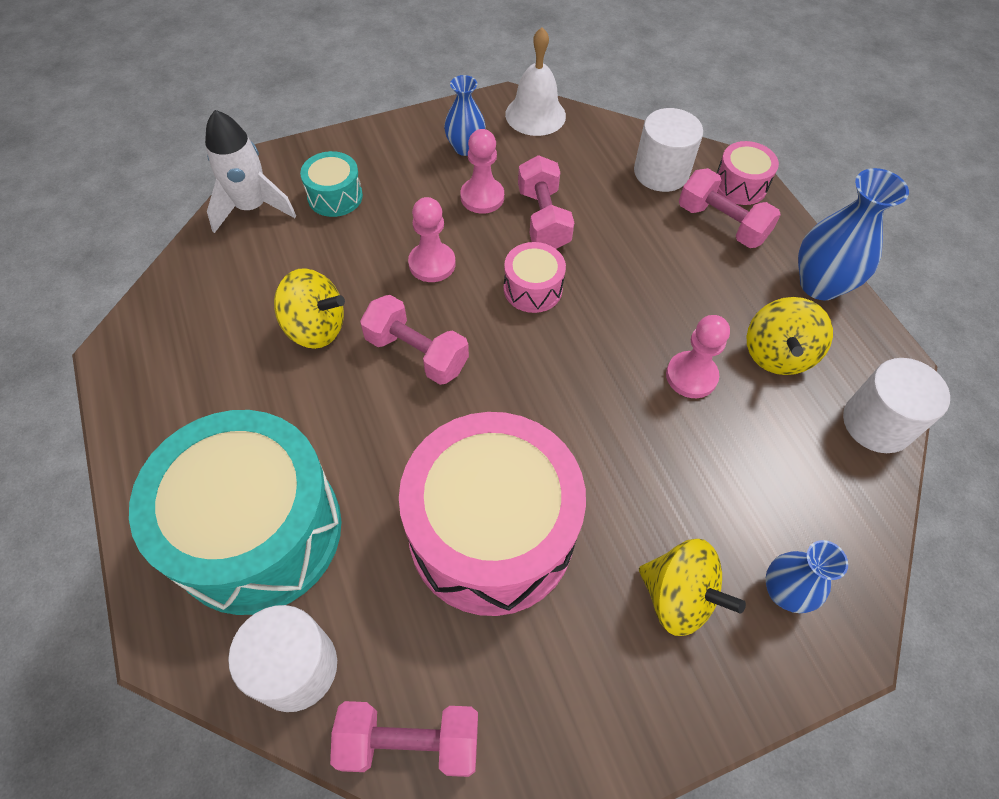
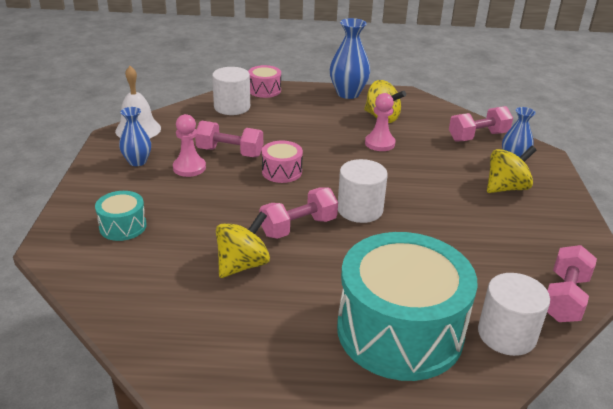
camera: 65 degrees left, 25 degrees down
(252, 208) = (90, 270): white rocket -> none
(432, 264) = (228, 201): pink pawn -> none
(491, 532) = (444, 234): pink drum -> none
(721, 223) = (286, 103): pink dumbbell -> pink dumbbell (478, 136)
(877, 423) = (436, 109): white cylinder -> white cylinder (360, 209)

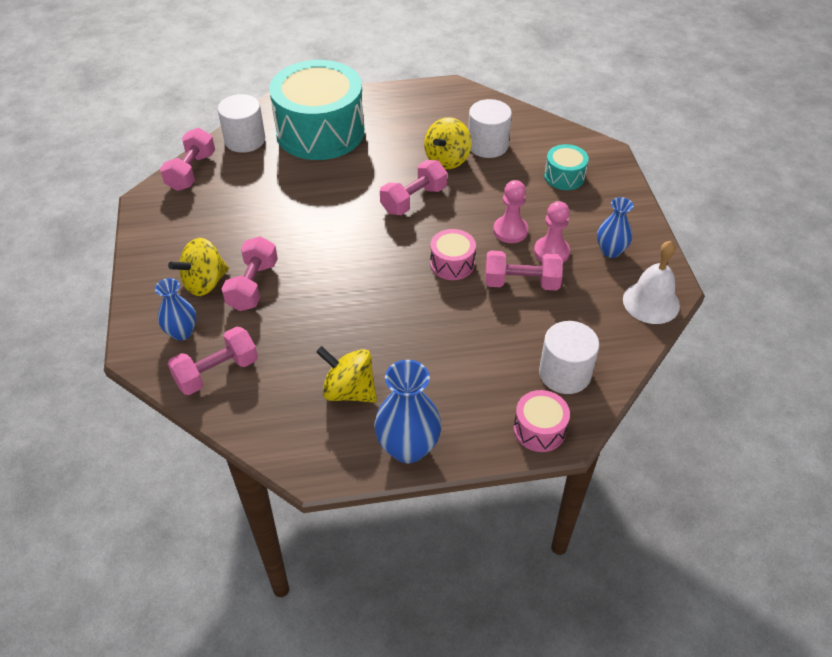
camera: 170 degrees right, 15 degrees up
(360, 209) = (360, 228): white cylinder -> white cylinder (487, 145)
(379, 143) = (348, 332): pink pawn -> pink pawn (510, 231)
(461, 180) = (253, 286): none -> pink dumbbell

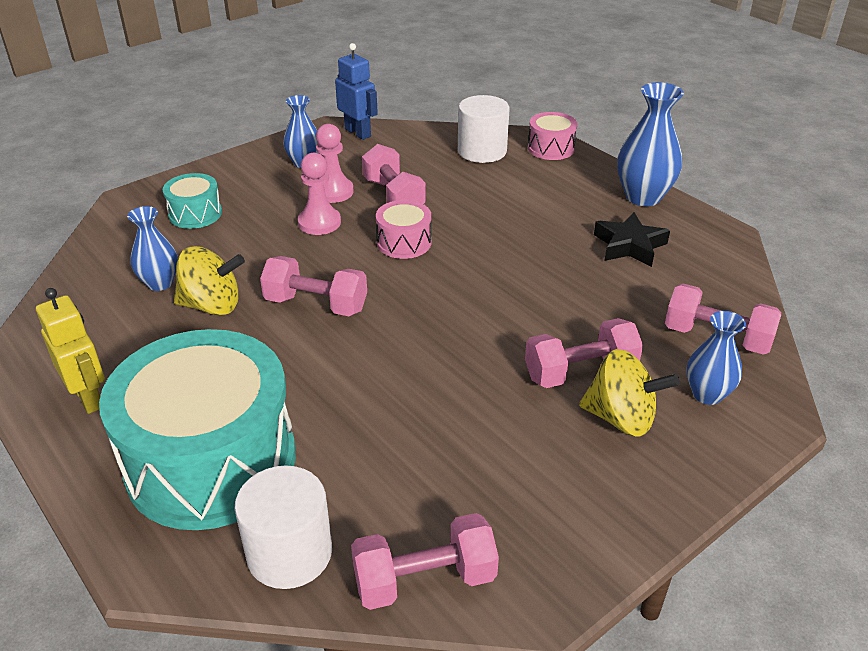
camera: 120 degrees left, 10 degrees down
(349, 391) = (629, 245): yellow spinning top -> black star
(401, 105) = (89, 397): none -> yellow robot
(487, 145) = (160, 283): white cylinder -> blue vase
(651, 302) = (358, 132): white bell -> blue robot

